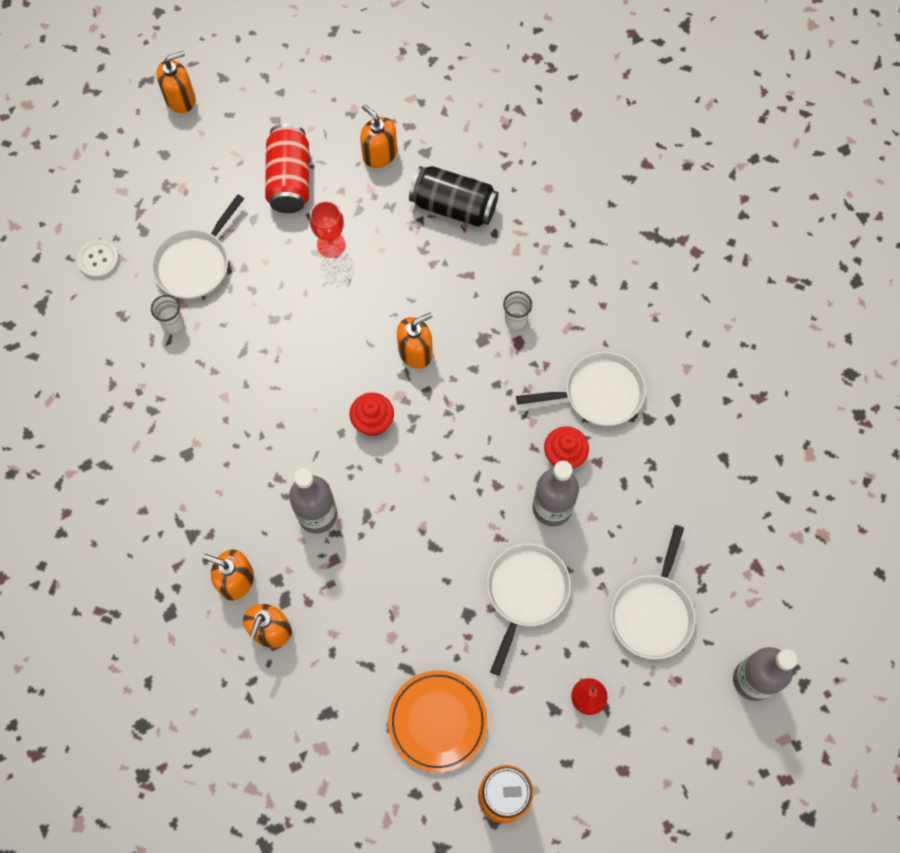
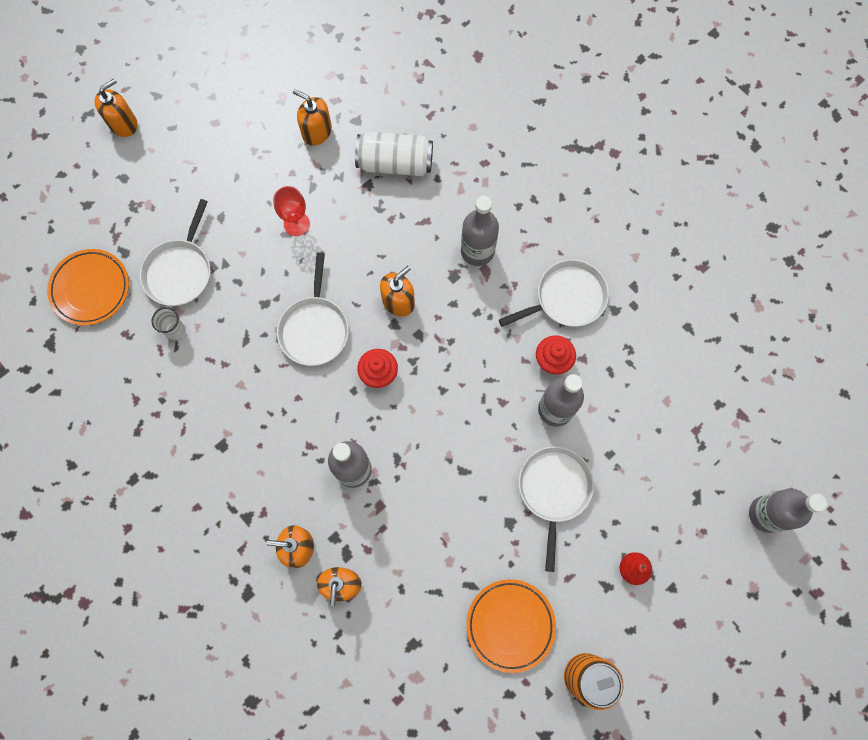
camera: 15 degrees left, 5 degrees up
(98, 259) = (90, 289): white button -> orange plate
(289, 180) = (243, 174): red can -> none
(453, 207) = (395, 163): black can -> white can
(515, 320) = (477, 251): white cup -> grey bottle
(652, 613) = (666, 479): white pan -> white pan (314, 329)

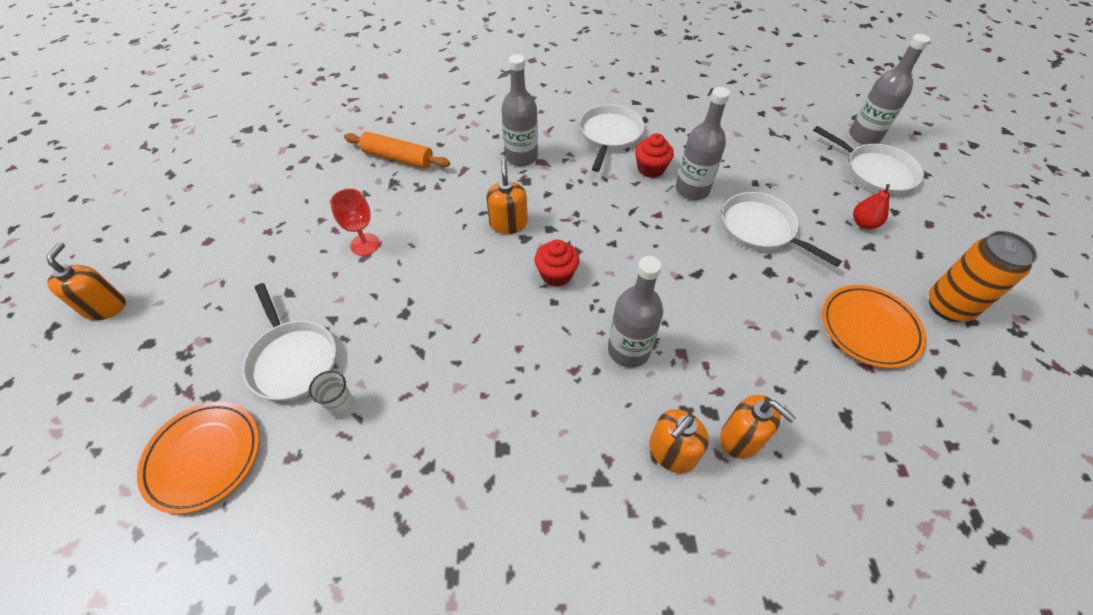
camera: 50 degrees left, 20 degrees down
(314, 329) = (469, 293): white pan -> white pan (876, 172)
(316, 132) = (311, 184): orange soap dispenser -> none
(395, 163) = (398, 158): white can -> orange rolling pin

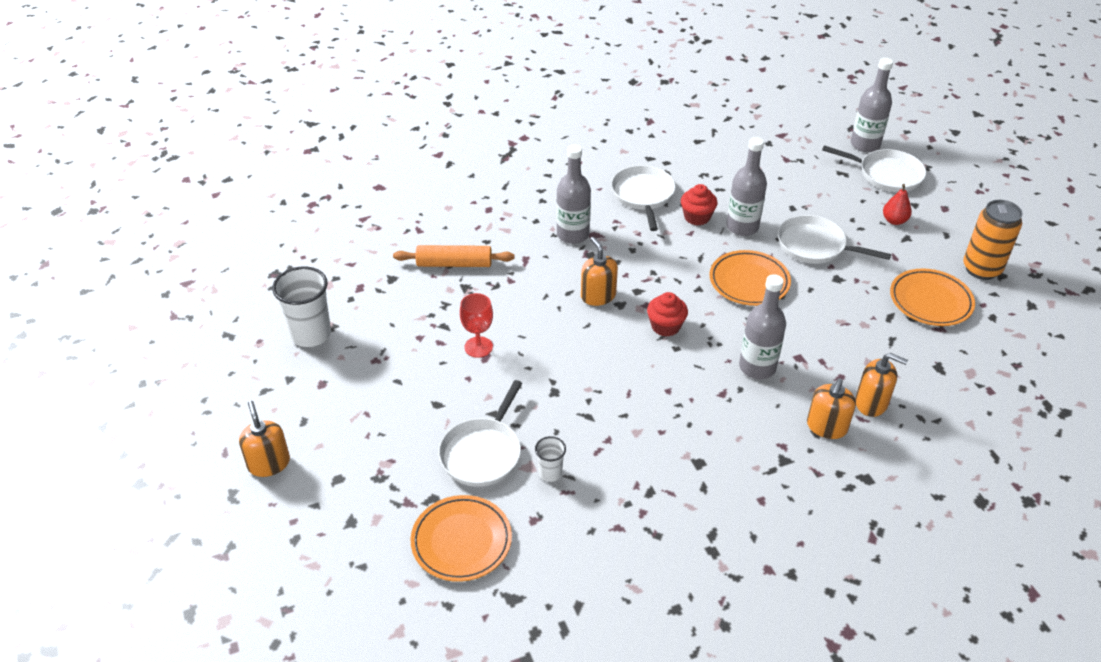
camera: 20 degrees left, 10 degrees down
(234, 191) = (311, 334): none -> white cup
(293, 360) = (482, 453): white pan -> white pan turned 75 degrees clockwise
(669, 249) = (749, 282): none -> orange plate

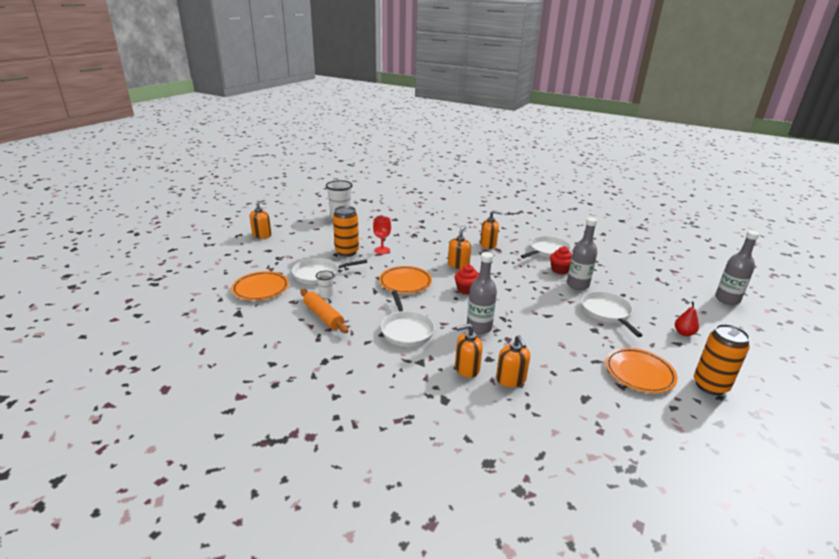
camera: 50 degrees right, 15 degrees down
(443, 387) = (347, 252): none -> orange can
(454, 264) = (424, 227): orange rolling pin -> orange rolling pin (323, 316)
(572, 234) = (488, 244): grey bottle -> orange soap dispenser
(749, 282) = (540, 302): orange plate -> orange plate (405, 282)
(887, 174) = (718, 316): white pan -> white pan (406, 330)

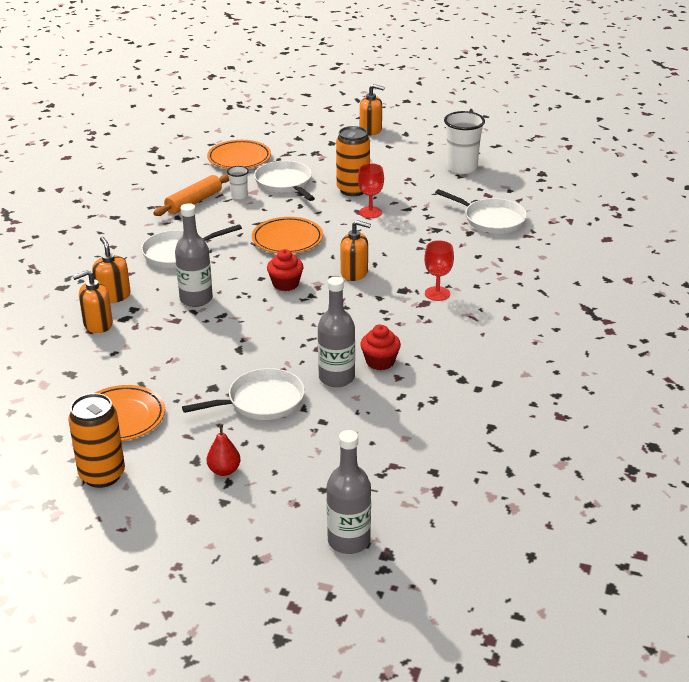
camera: 80 degrees right, 5 degrees up
(488, 244) = (437, 293): orange soap dispenser -> red goblet
(547, 251) = (445, 350): white pan -> white pan (491, 220)

